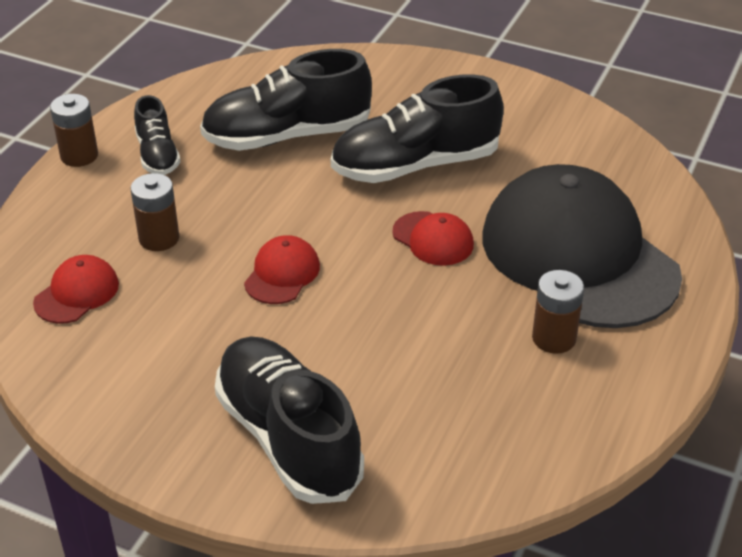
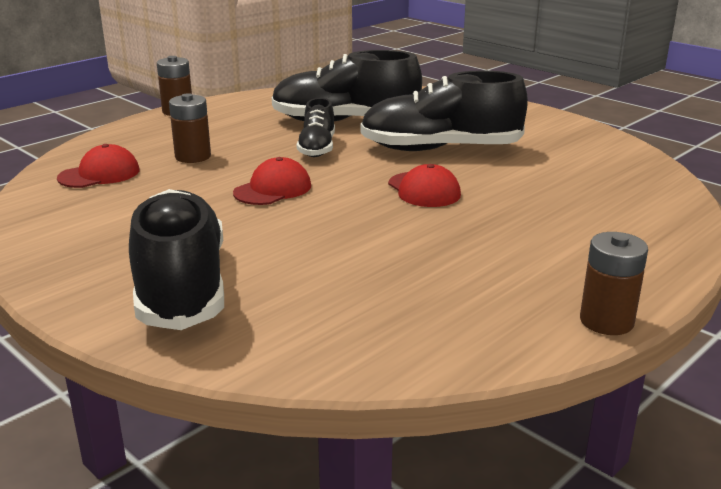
camera: 20 degrees right, 15 degrees down
(157, 155) = (235, 118): black shoe -> black shoe (317, 148)
(554, 338) = (497, 268): brown battery -> brown battery (606, 321)
(578, 255) = (559, 220): black cap -> none

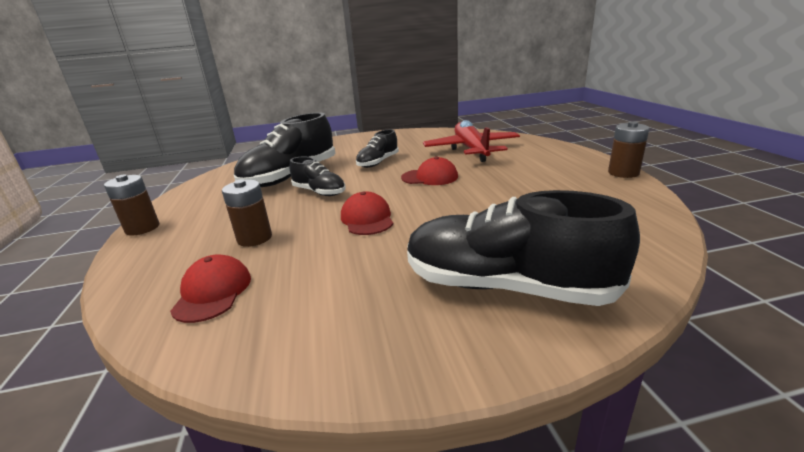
camera: 55 degrees left, 0 degrees up
(440, 149) = (378, 162): black shoe -> black shoe, size x0.54
(568, 191) = (471, 150): none -> red plane

